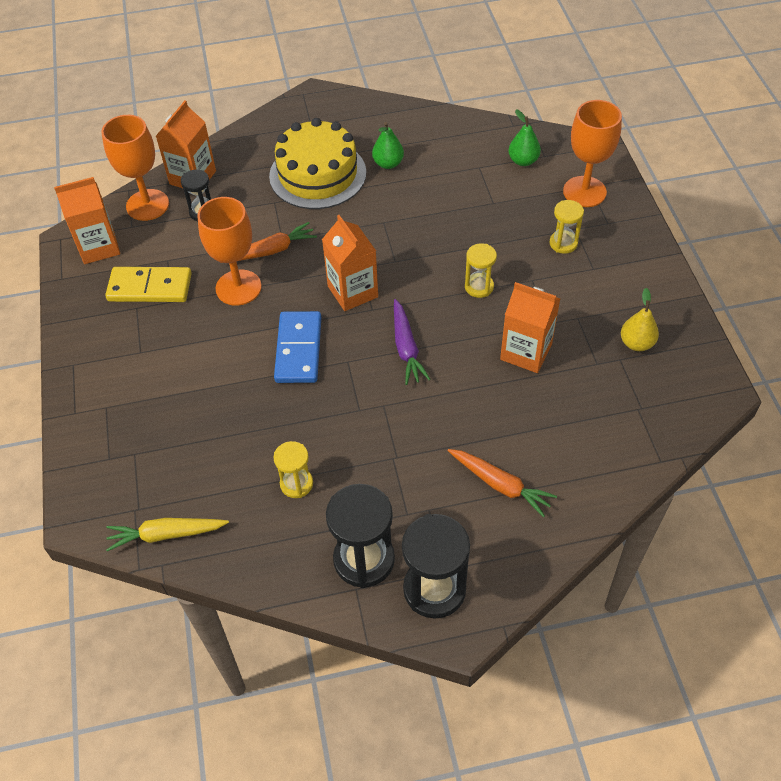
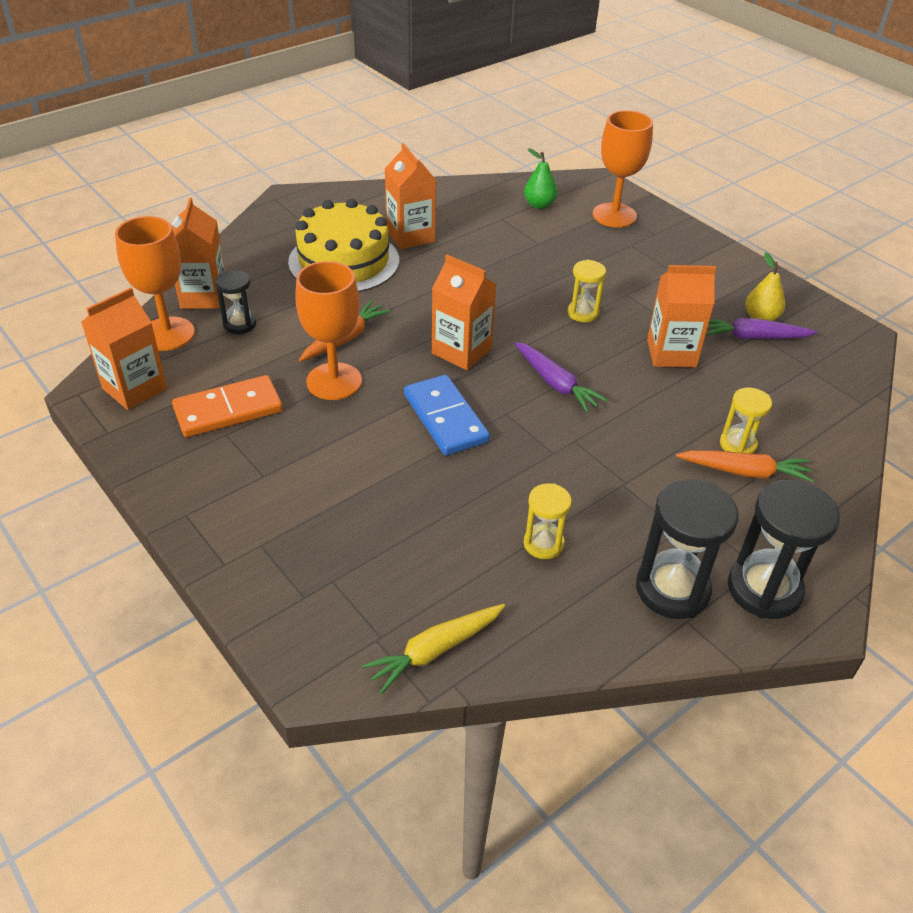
camera: 30 degrees left, 10 degrees down
(150, 287) = (228, 410): yellow domino -> orange domino
(388, 163) = (410, 236): green pear -> orange carton
(563, 243) = (630, 259): yellow hourglass -> yellow hourglass (737, 444)
(613, 360) = (753, 337): none -> purple carrot

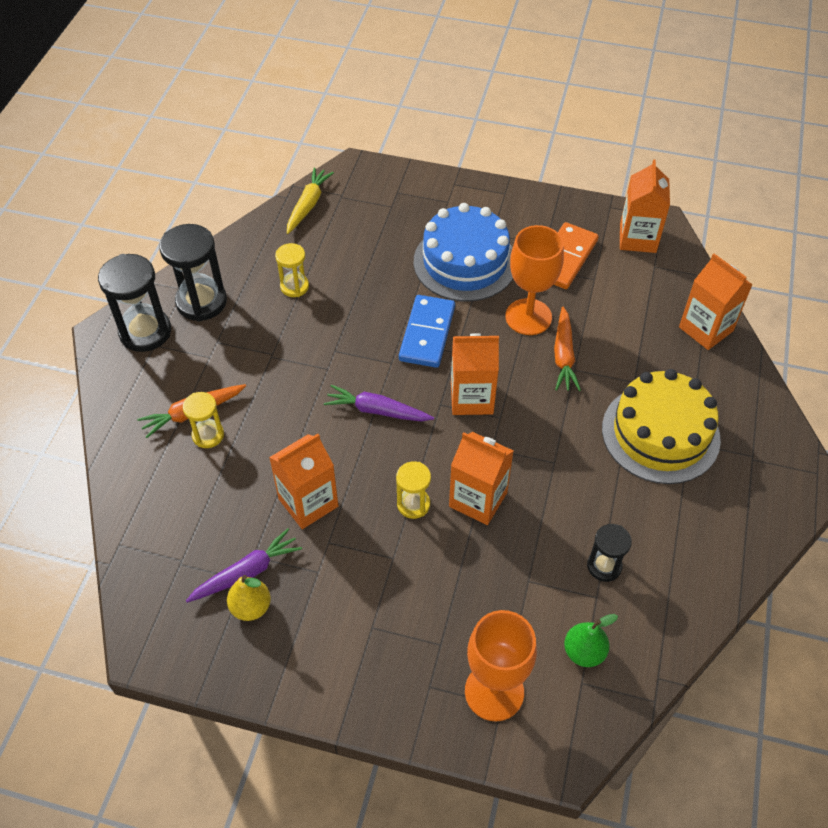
camera: 145 degrees right, 10 degrees up
(167, 334) = (680, 285): orange goblet -> none
(239, 324) = (648, 322): black hourglass -> black hourglass (604, 566)
(329, 463) = (465, 262): none -> blue cake
(410, 236) = (647, 506): orange carton -> orange carton (478, 499)
(445, 418) = (427, 334): blue domino -> blue domino turned 75 degrees clockwise

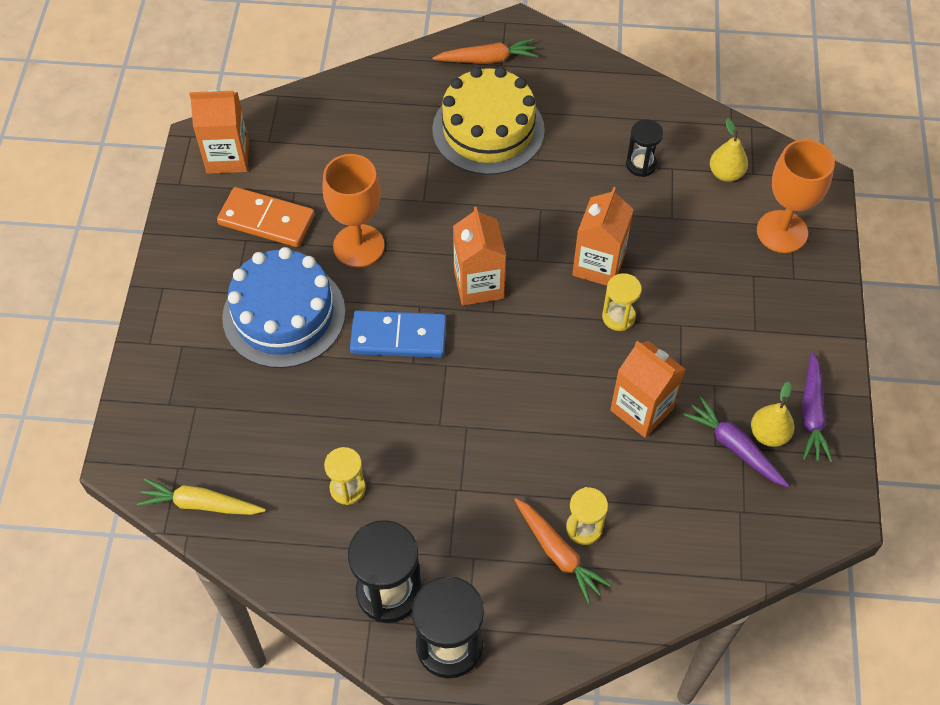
camera: 100 degrees left, 5 degrees up
(377, 411) = (513, 367): purple carrot -> purple carrot (812, 413)
(563, 355) = (407, 211): orange carrot -> orange carrot (487, 59)
(584, 652) = (726, 173): green pear -> yellow pear
(706, 329) = (351, 98): orange carton -> none

